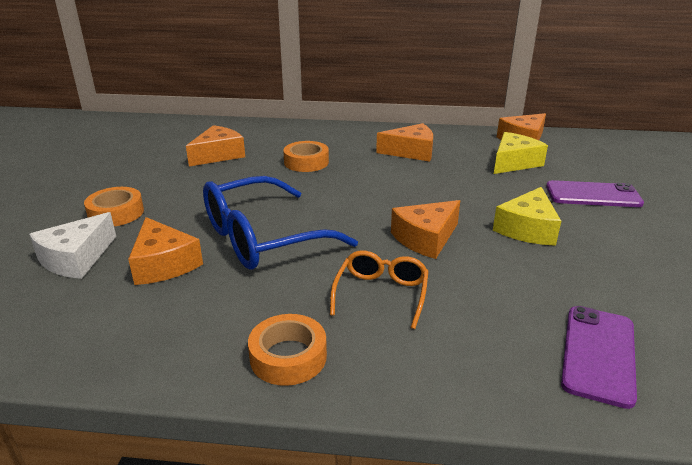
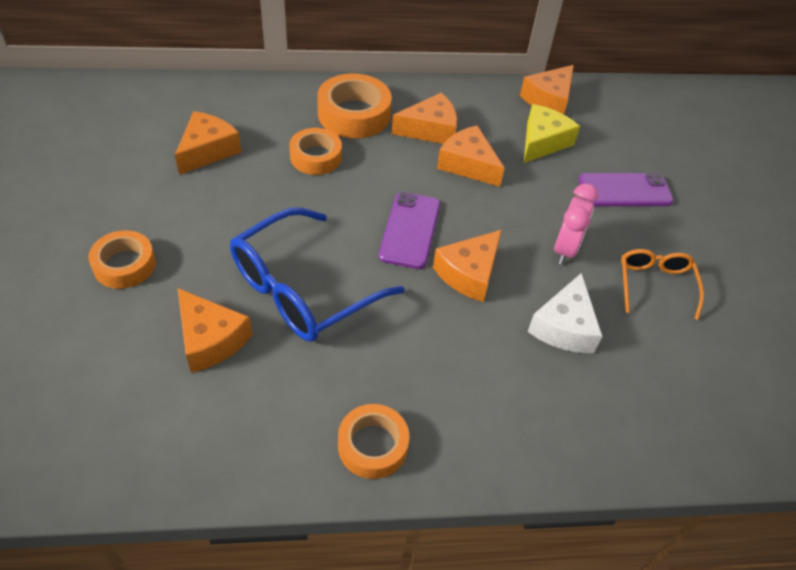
camera: 15 degrees left, 20 degrees up
(76, 258) = (111, 341): white cheese -> white cheese (564, 326)
(347, 141) = (354, 114): none -> orange tape
(381, 294) = (440, 356): orange glasses -> orange glasses (655, 284)
(440, 172) = (468, 164): none -> orange cheese
(527, 229) = (565, 249): yellow cheese -> pink clock
(598, 354) = (636, 406): purple phone -> purple phone (410, 230)

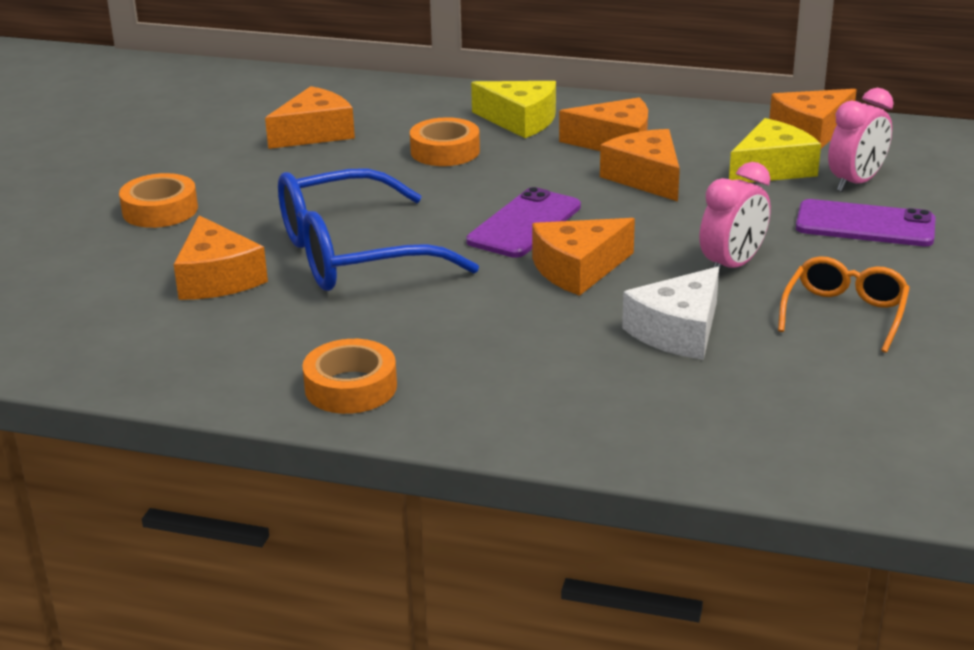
camera: 25 degrees right, 20 degrees down
(354, 114) = (520, 121): orange tape -> yellow cheese
(599, 148) = (855, 183): none -> pink clock

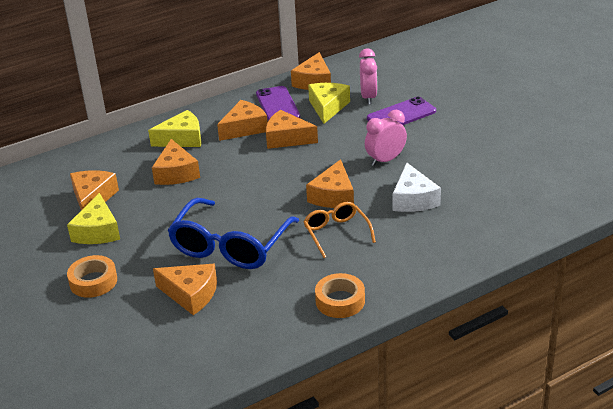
camera: 45 degrees left, 5 degrees up
(257, 166) = (97, 231): none -> yellow cheese
(445, 151) = (176, 173): orange tape -> orange cheese
(524, 224) = (276, 188): purple phone -> purple phone (277, 105)
(732, 266) = (385, 160): pink clock -> pink clock turned 120 degrees counterclockwise
(844, 313) = (454, 157): orange glasses -> orange glasses (336, 233)

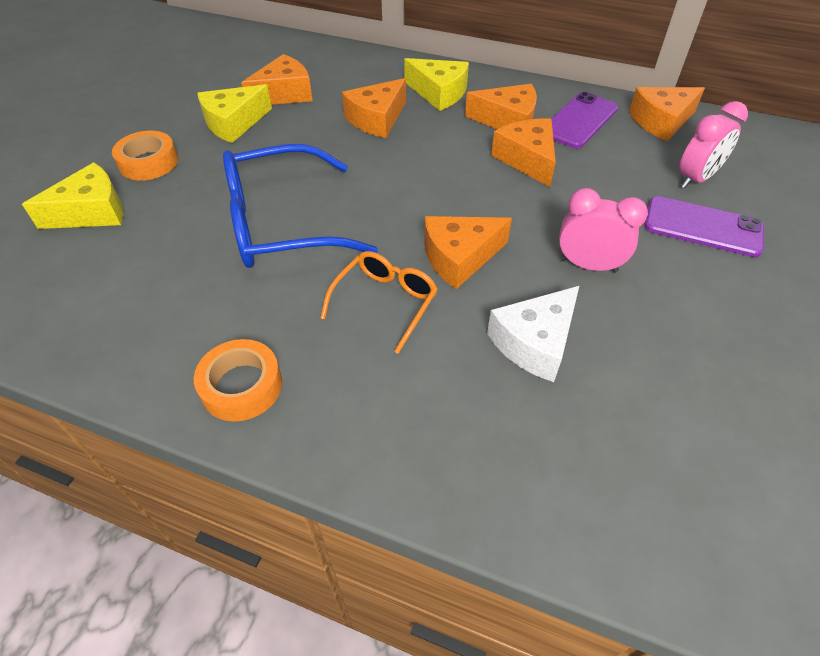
camera: 50 degrees right, 15 degrees up
(191, 294) = (169, 240): orange cheese -> none
(328, 107) = (628, 158): yellow cheese -> yellow cheese (92, 212)

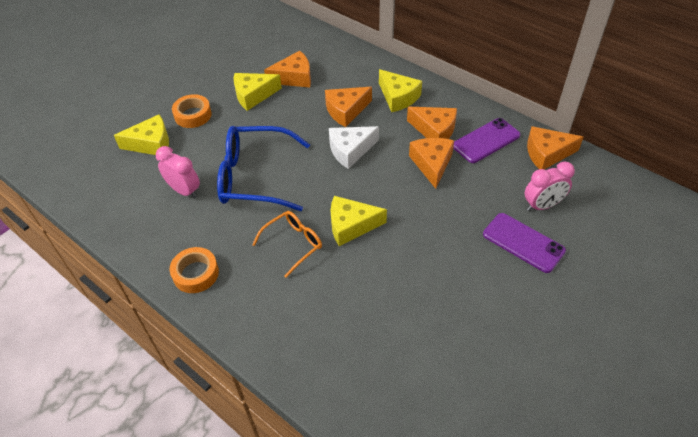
camera: 20 degrees right, 0 degrees up
(459, 257) = (351, 225): orange cheese -> yellow cheese
(535, 342) = (368, 292): white cheese -> white cheese (350, 150)
(588, 265) = (429, 251): pink clock -> pink clock (184, 191)

